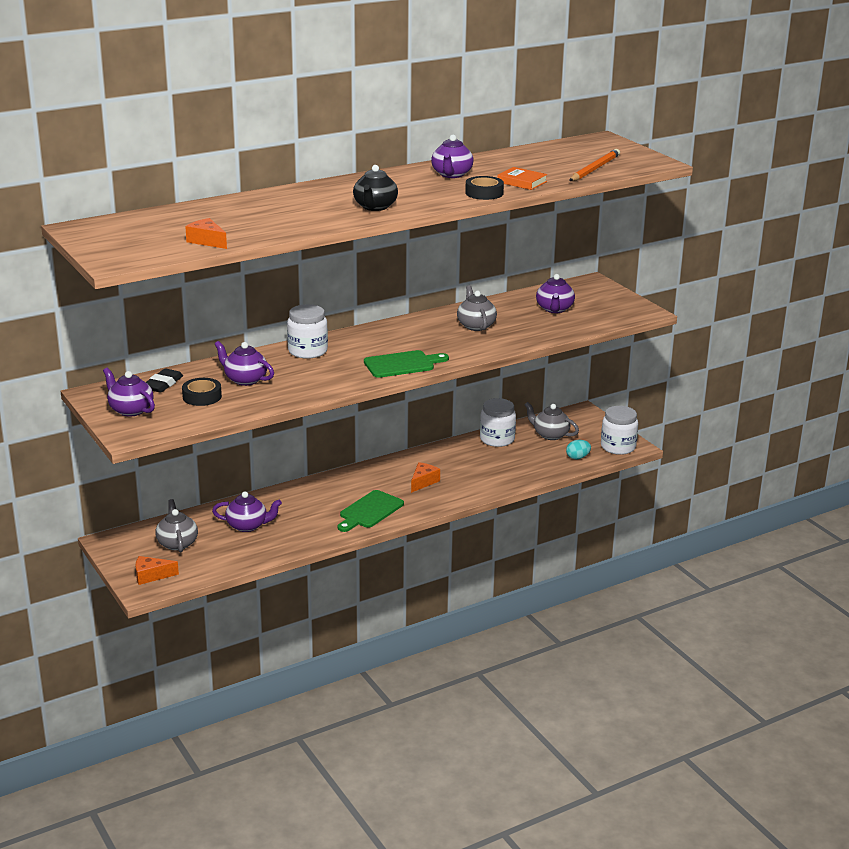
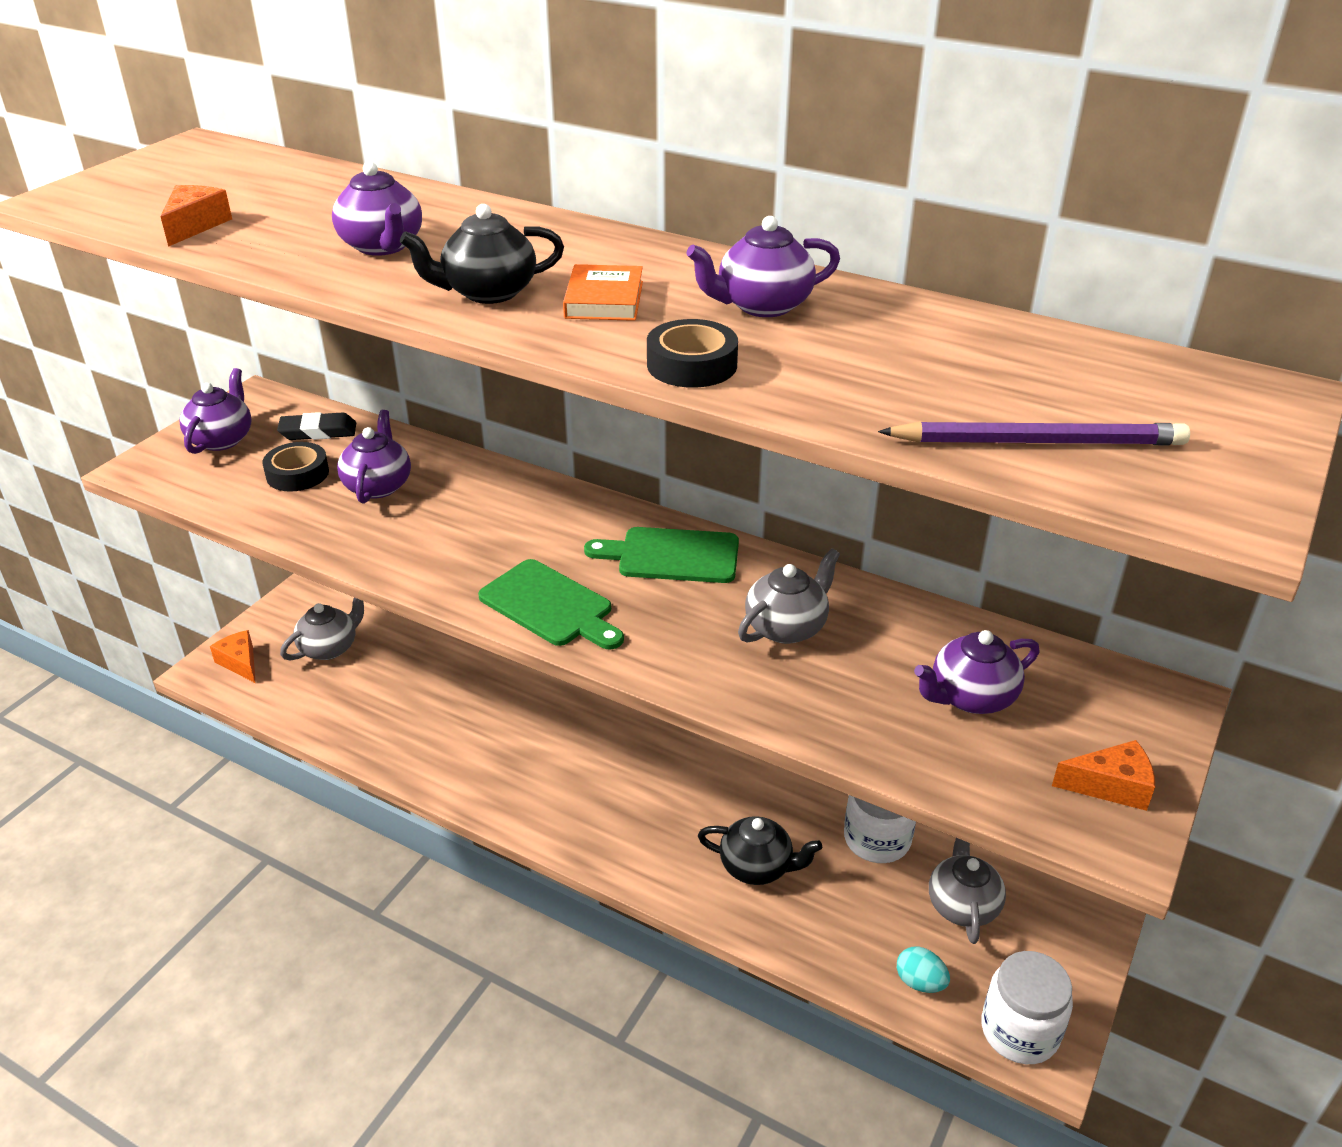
camera: 60 degrees right, 10 degrees up
(248, 526) = (410, 687): purple teapot -> purple teapot (382, 246)
(307, 351) = (521, 500): white jar -> none
(369, 511) = (531, 788): green cutting board -> green cutting board (672, 556)
(423, 482) = (662, 809): orange cheese -> orange cheese (1111, 786)
(483, 471) = (757, 867): none -> black teapot
(522, 182) = (818, 383): orange book -> orange book (604, 300)
(594, 169) = (1037, 442): orange pencil -> purple pencil

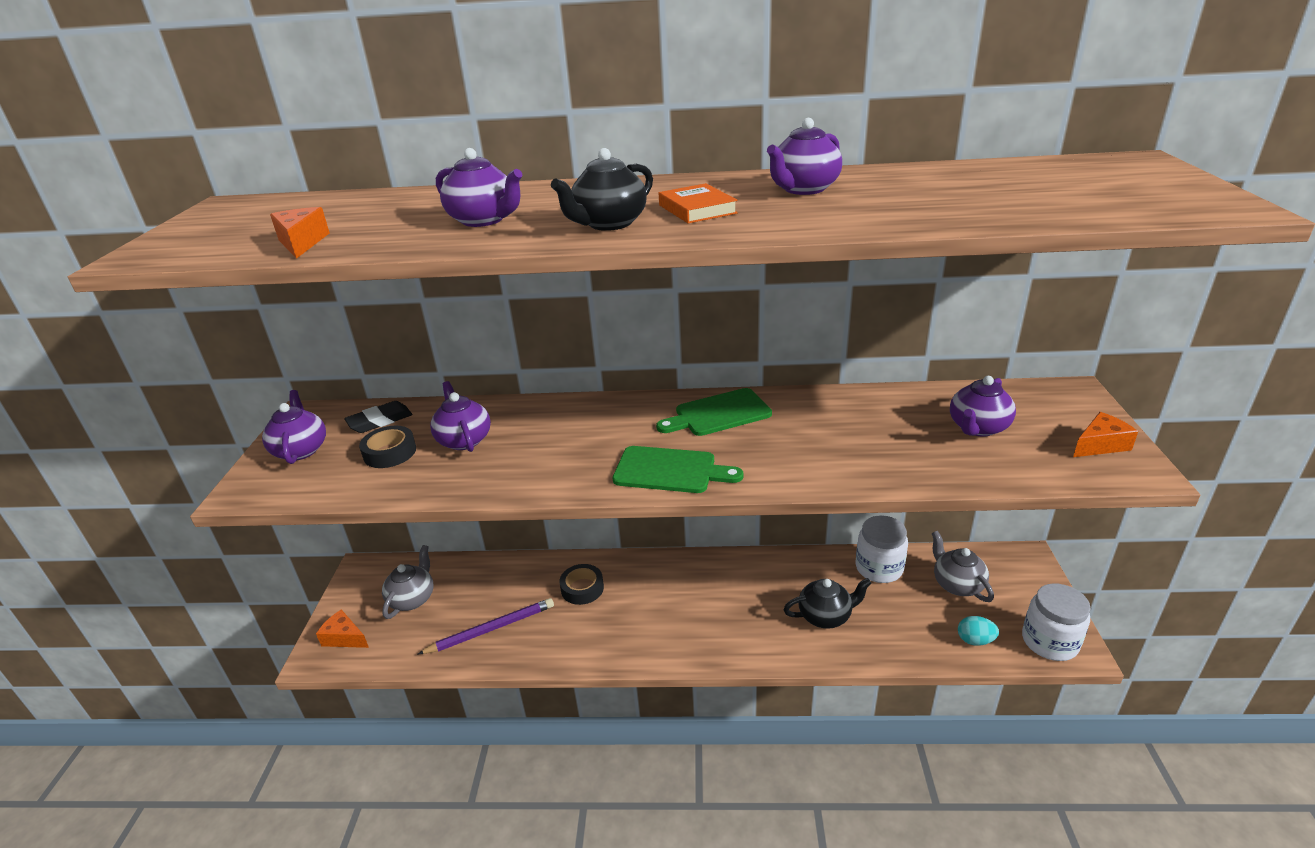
camera: 25 degrees left, 5 degrees down
(692, 365) = (815, 223): black tape -> black tape (582, 588)
(787, 627) = (833, 429): grey teapot -> none
(1037, 442) = (1076, 205): purple pencil -> purple pencil (491, 629)

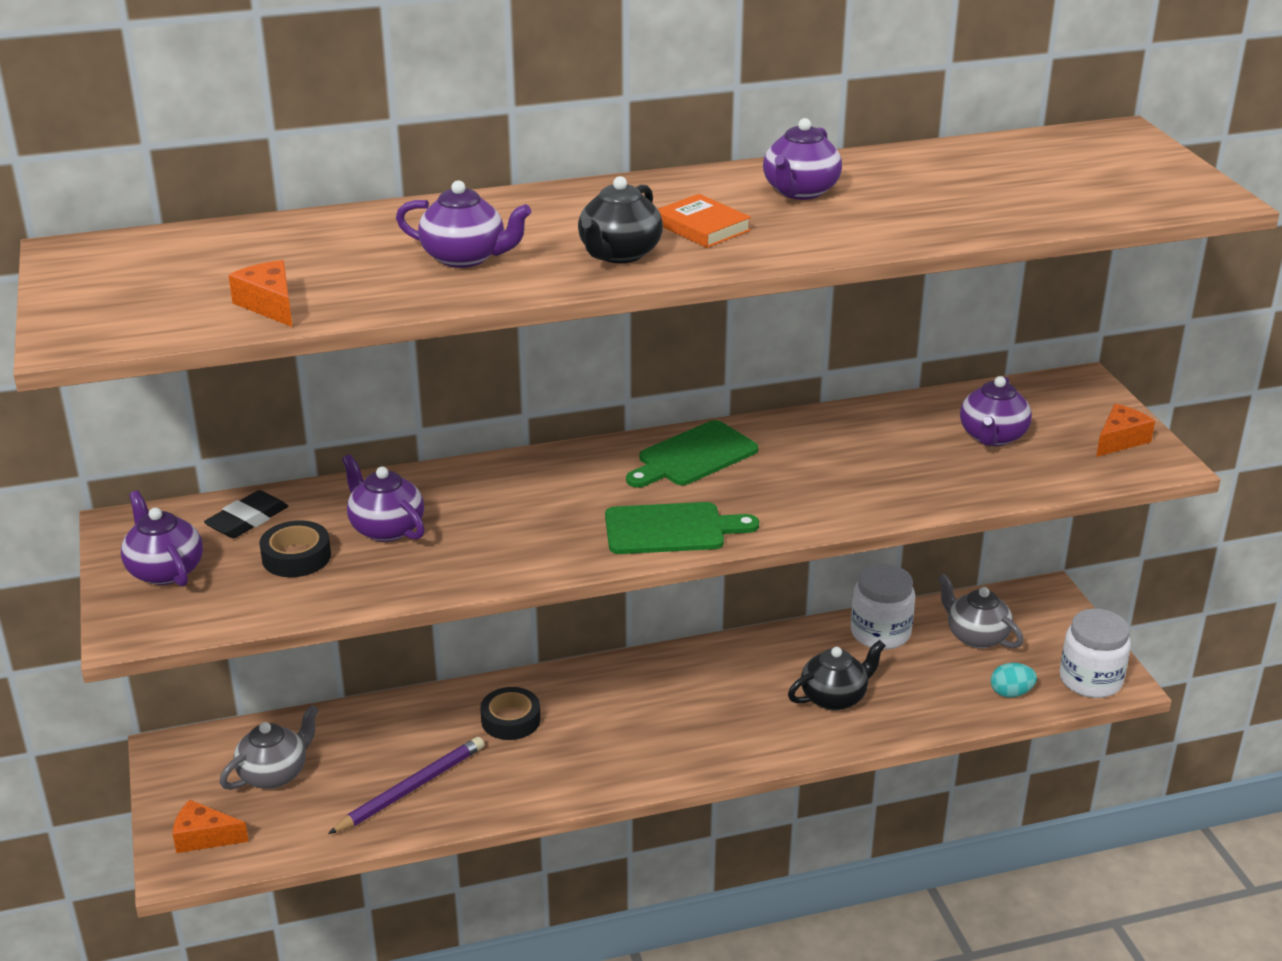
camera: 20 degrees left, 0 degrees up
(412, 599) = (274, 774): grey teapot -> grey teapot turned 45 degrees clockwise

